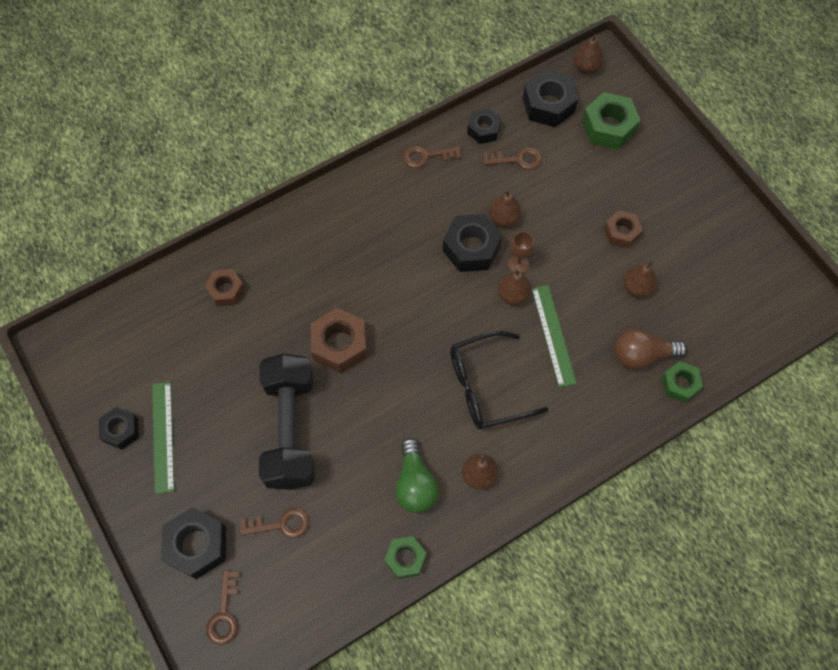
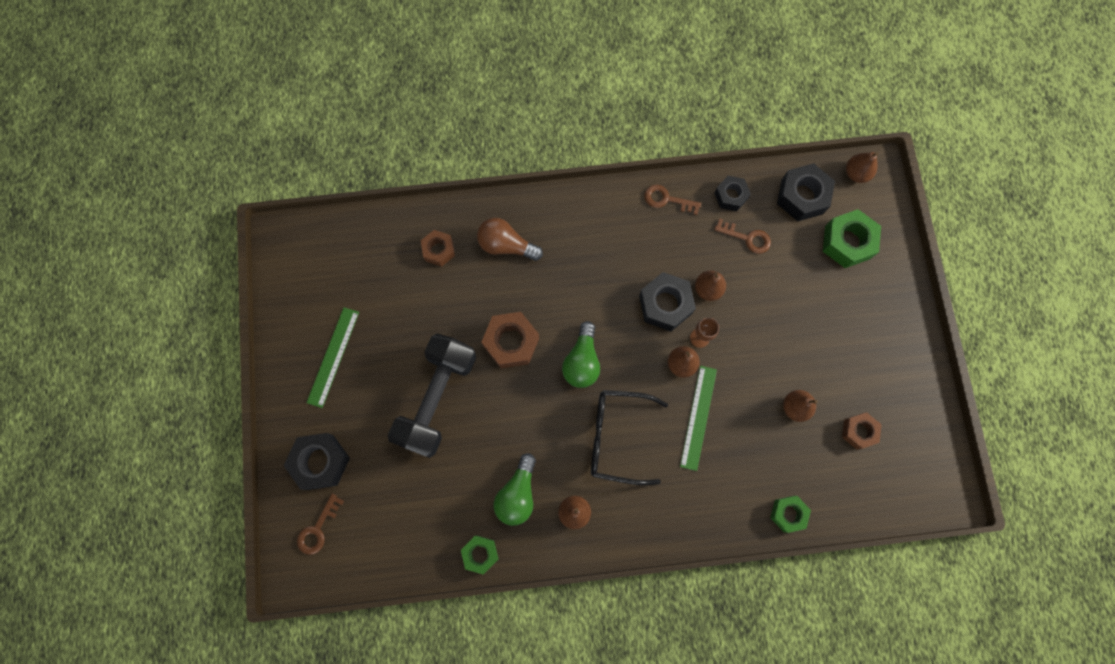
camera: 25 degrees right, 10 degrees up
(121, 430) = (302, 336): black nut -> none
(281, 524) = (394, 476): brown key -> none
(417, 333) = (582, 361): none -> green light bulb
(621, 232) = (807, 349): brown nut -> brown nut (858, 431)
(641, 355) = (767, 471): brown light bulb -> brown light bulb (506, 245)

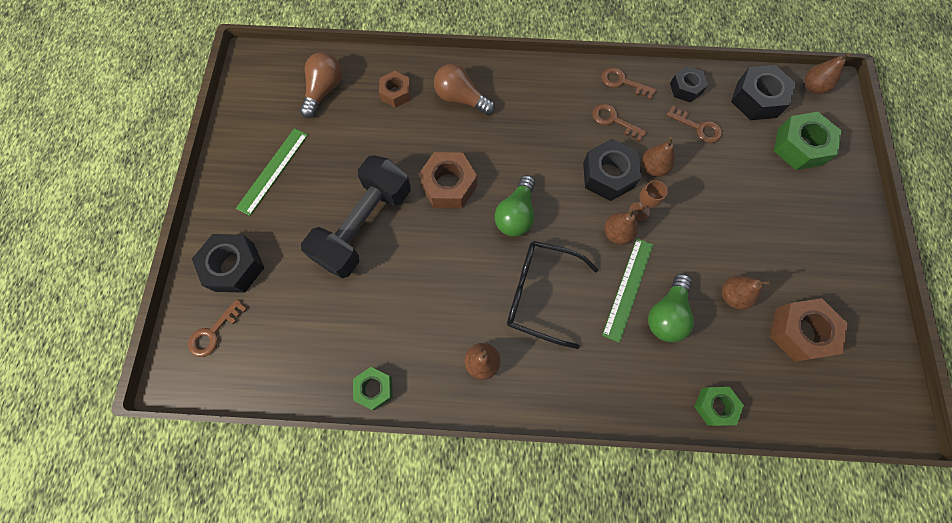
camera: 10 degrees right, 5 degrees down
(364, 260) = (324, 91): none -> brown light bulb
(517, 494) = (426, 333): green light bulb -> green light bulb (666, 314)
(663, 244) = (613, 120): none -> brown key
(858, 431) = (799, 332): brown nut -> brown nut, size x1.59

